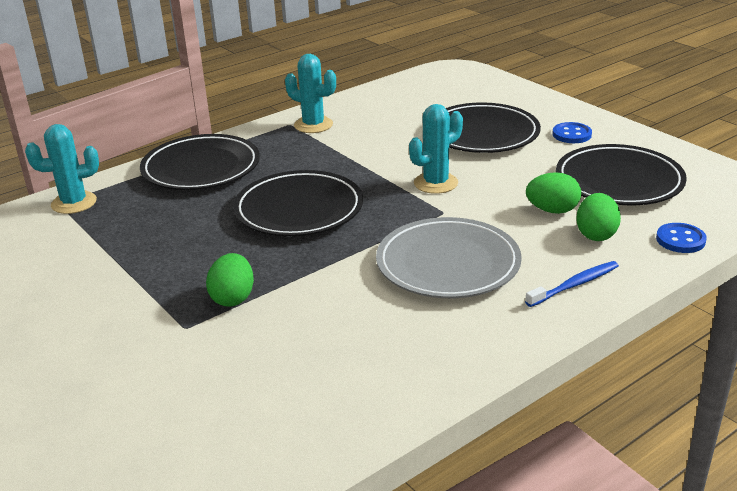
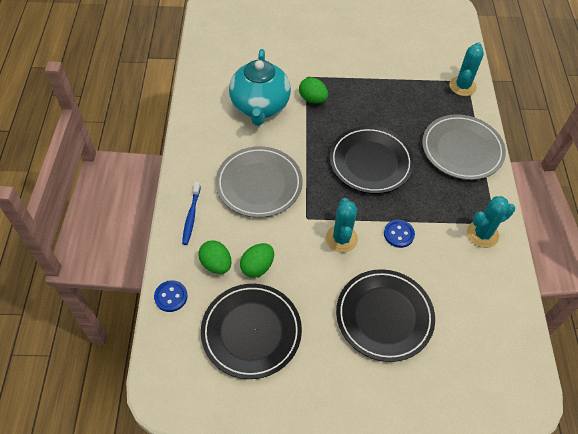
camera: 125 degrees right, 25 degrees up
(201, 168) = (462, 149): black plate -> grey plate
(308, 336) = (260, 106): none -> turquoise teapot
(571, 134) = (333, 369): blue button -> blue button (398, 234)

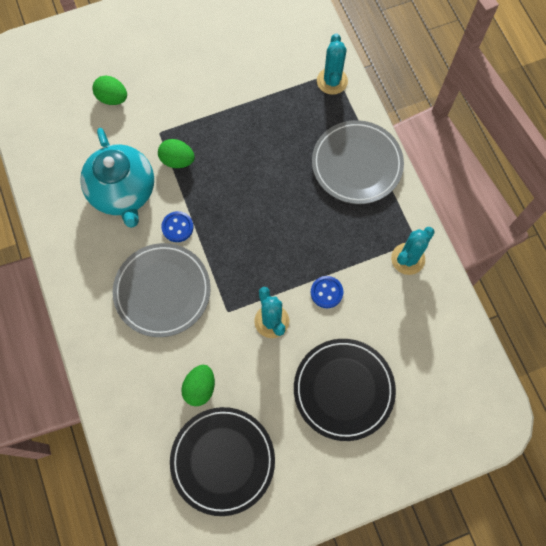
camera: 20 degrees left, 15 degrees up
(171, 296) = (127, 457): blue button -> blue button (177, 227)
(191, 216) = (107, 358): blue toothbrush -> none
(216, 264) = (157, 402): green egg -> green egg (112, 98)
(370, 162) = (268, 217): black plate -> none

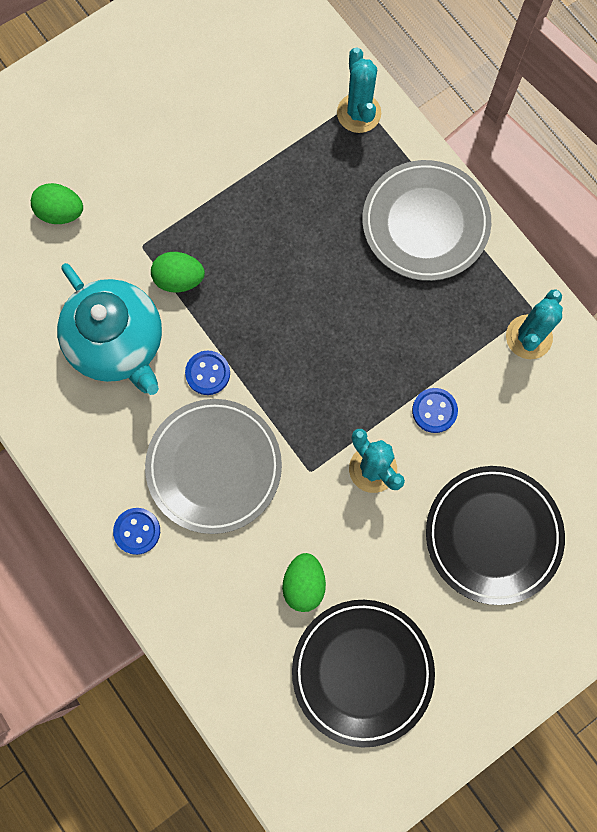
camera: 15 degrees left, 5 degrees up
(96, 321) = (137, 531): none -> blue button

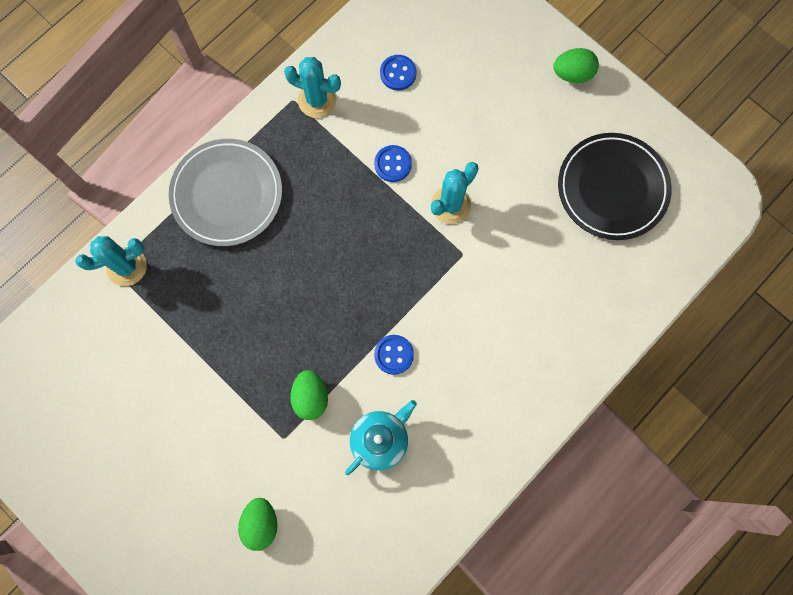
camera: 100 degrees left, 0 degrees up
(118, 343) = (380, 440): turquoise teapot -> turquoise teapot, size x0.63
(137, 531) = (542, 387): blue button -> blue button (398, 73)
(214, 467) = (474, 333): grey plate -> none
(304, 584) = (555, 243): green egg -> green egg (572, 74)
(493, 535) = (485, 107): black plate -> none

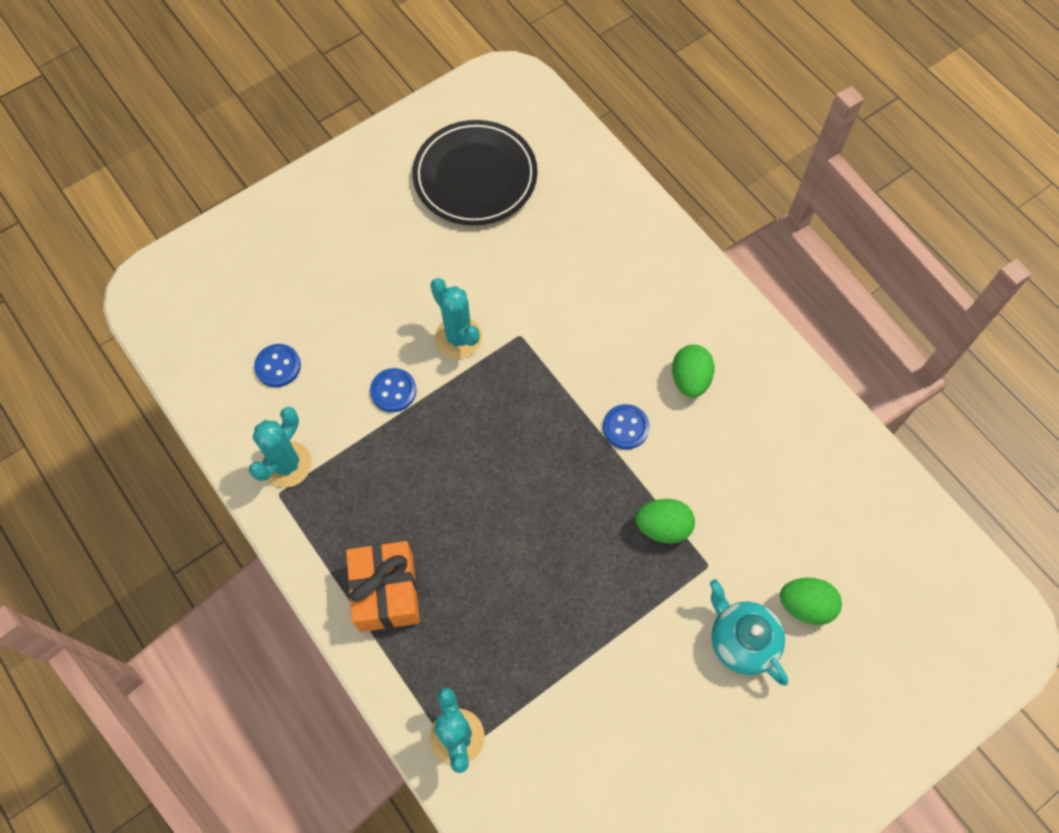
camera: 80 degrees left, 10 degrees down
(227, 194) = (386, 592): grey plate -> orange gift
(380, 440) = (722, 457): turquoise teapot -> turquoise teapot (741, 640)
(572, 74) = (331, 187): green egg -> green egg (690, 379)

